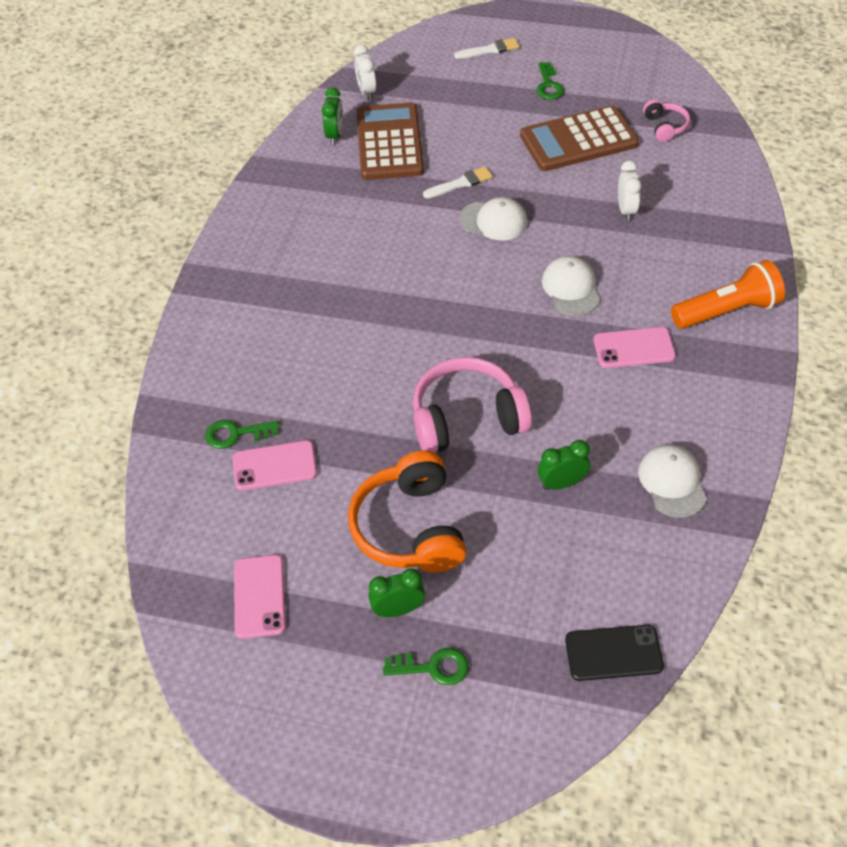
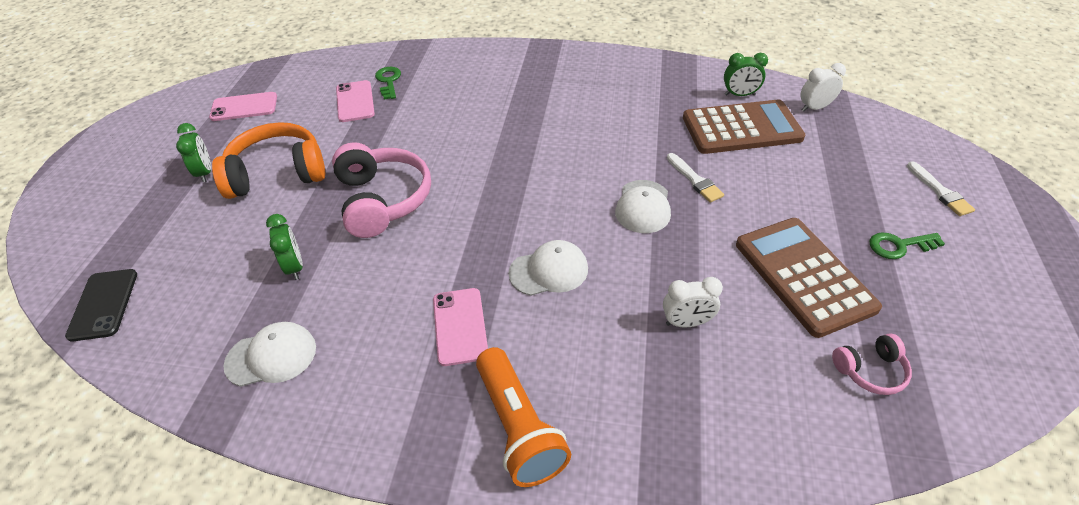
camera: 85 degrees right, 5 degrees down
(433, 667) = (147, 194): green key -> none

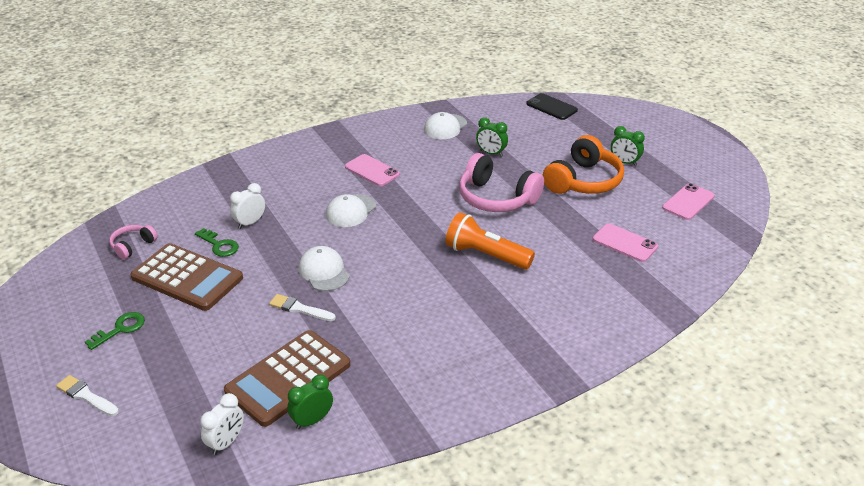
camera: 140 degrees right, 10 degrees down
(388, 81) = (632, 271): green key -> green key (219, 245)
(518, 427) = (304, 155): orange flashlight -> orange flashlight (486, 255)

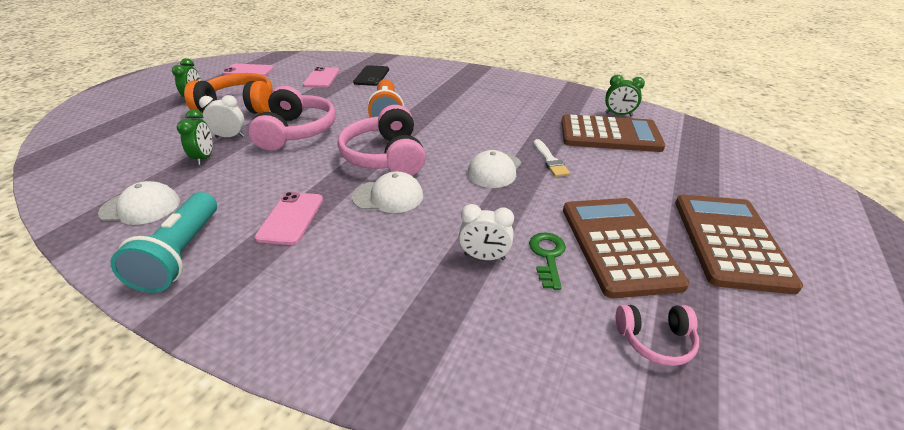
camera: 125 degrees left, 0 degrees up
(86, 396) = (789, 208): white brush -> none
(120, 329) = (729, 241): green key -> brown calculator
(226, 442) = (683, 132): white clock -> white clock (230, 136)
(379, 134) = (182, 254): none -> turquoise flashlight
(405, 228) = (386, 156): none -> pink headphones
(551, 107) = (67, 155): black phone -> black phone (372, 76)

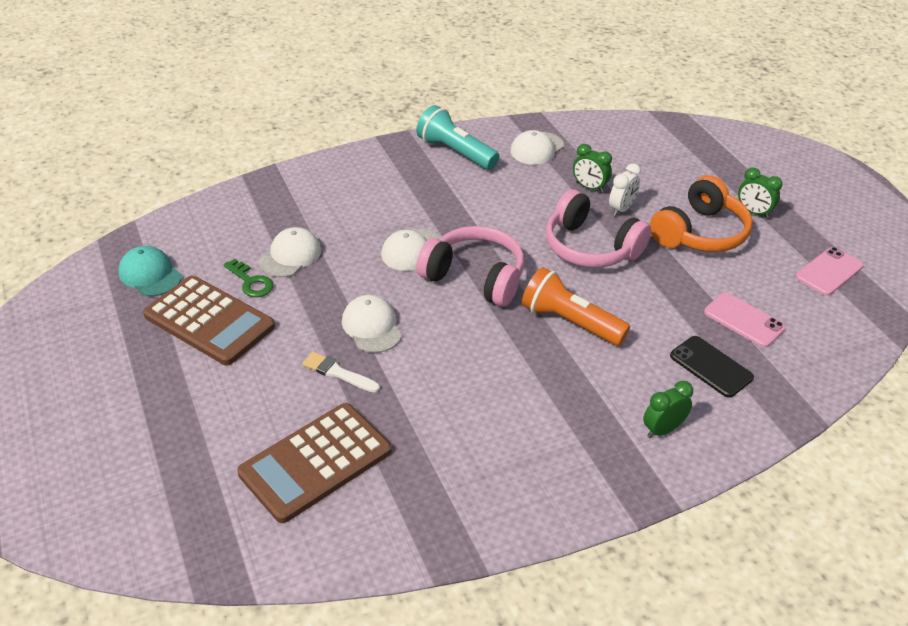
camera: 130 degrees right, 5 degrees up
(291, 218) = (442, 199): pink phone -> none
(484, 257) = (290, 256): white clock -> white cap
(618, 114) = (338, 520): green clock -> green clock (663, 429)
(655, 340) = (150, 274): pink headphones -> turquoise cap
(729, 241) = (125, 380): brown calculator -> none

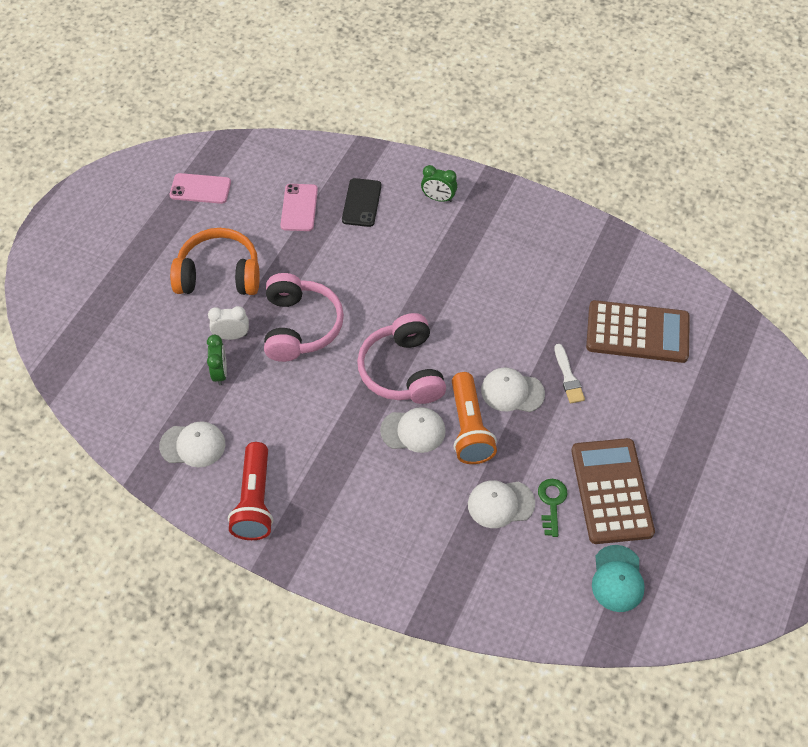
camera: 130 degrees left, 15 degrees up
(372, 327) = (512, 392): white cap -> white cap turned 75 degrees clockwise
(455, 152) = (255, 500): turquoise flashlight -> red flashlight
(570, 322) = (393, 290): orange flashlight -> orange flashlight (469, 428)
(753, 212) = (160, 257): green clock -> none

